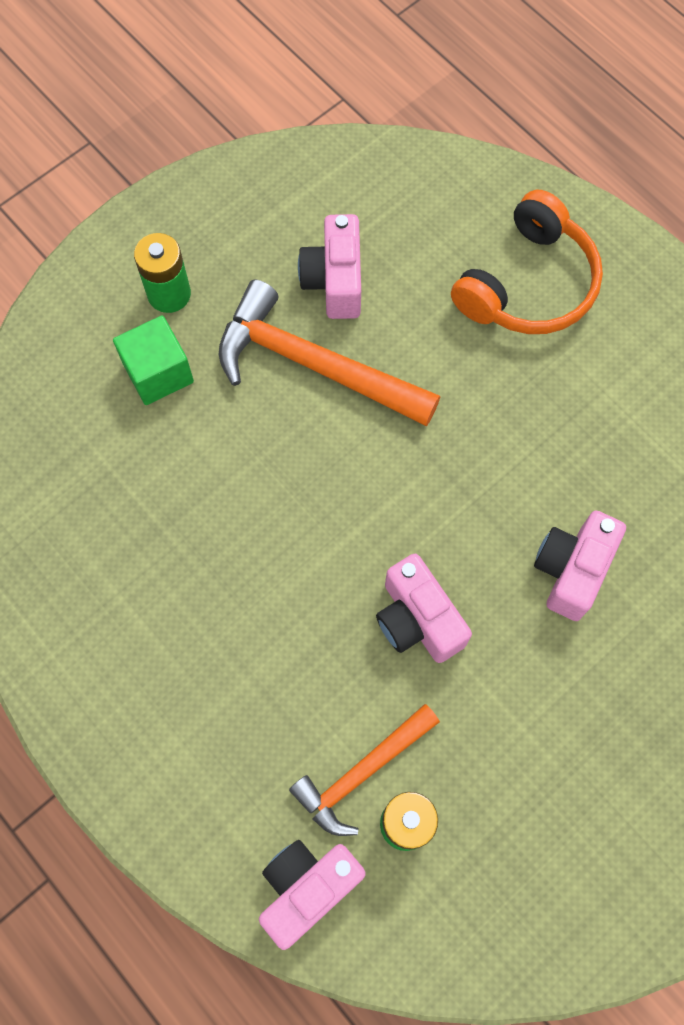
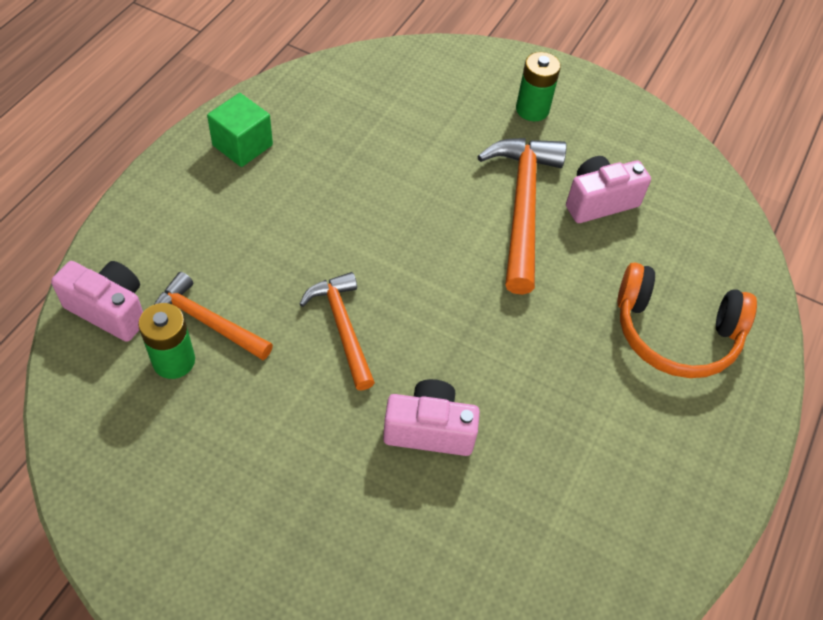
camera: 65 degrees right, 15 degrees down
(158, 373) = (468, 120): green cube -> green cube (242, 145)
(417, 620) = (342, 327): pink camera -> orange hammer

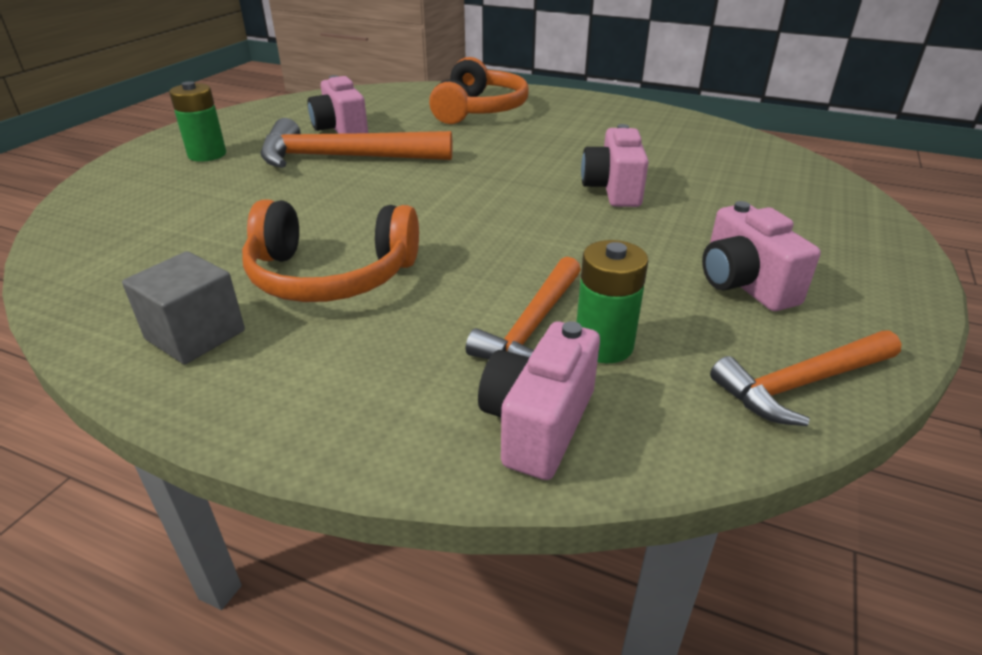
camera: 90 degrees left, 20 degrees down
(228, 487) = (744, 284): none -> pink camera
(242, 145) = (195, 335): green cube -> grey cube
(301, 207) = (331, 275): none -> orange headphones
(342, 327) = (513, 236): orange hammer -> orange hammer (802, 384)

